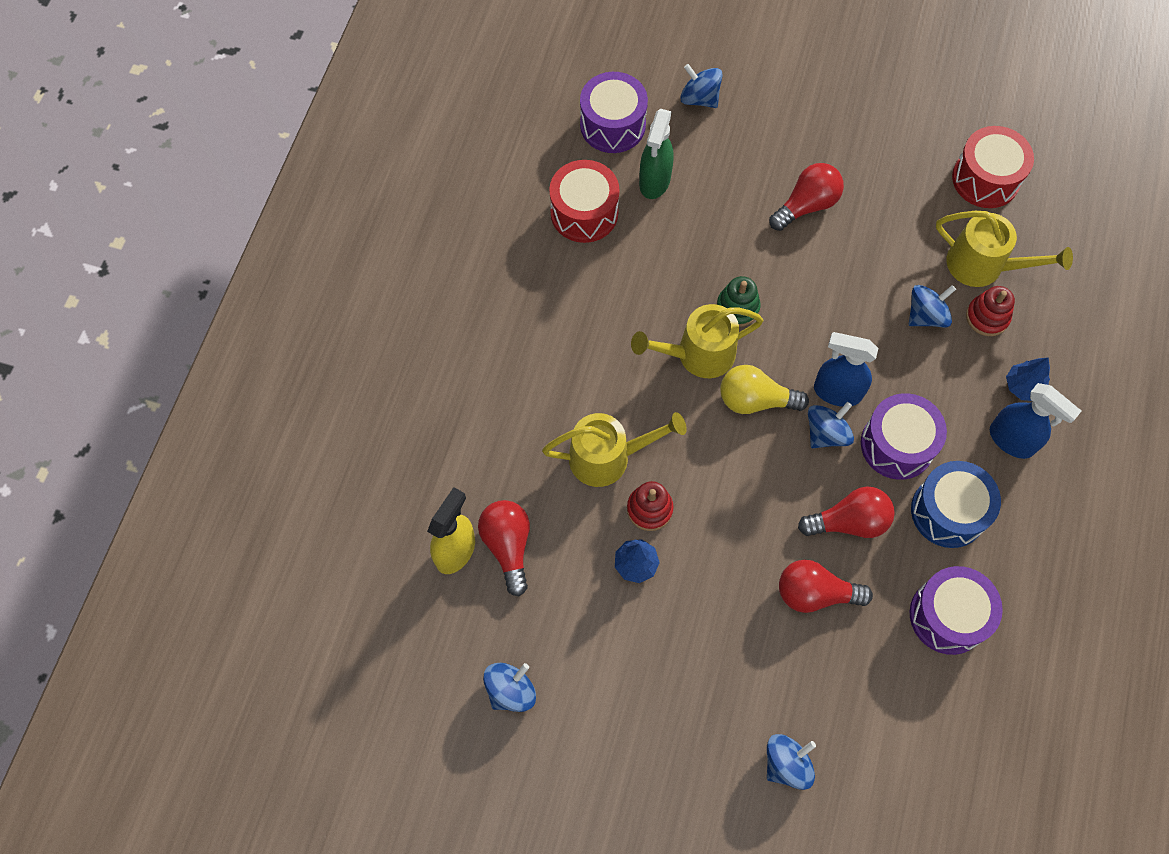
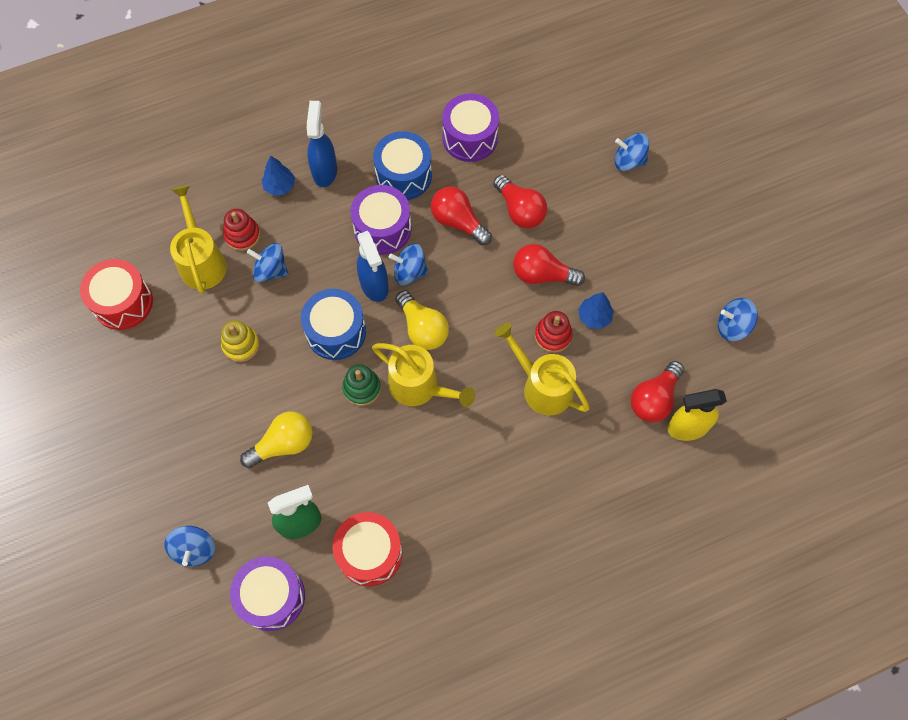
camera: 130 degrees left, 0 degrees up
(736, 214) = (283, 444): none -> yellow light bulb
(806, 205) = (238, 402): red light bulb -> red light bulb (542, 275)
(813, 325) = (336, 332): none -> blue drum
(863, 242) = (241, 345): none -> yellow stacking toy

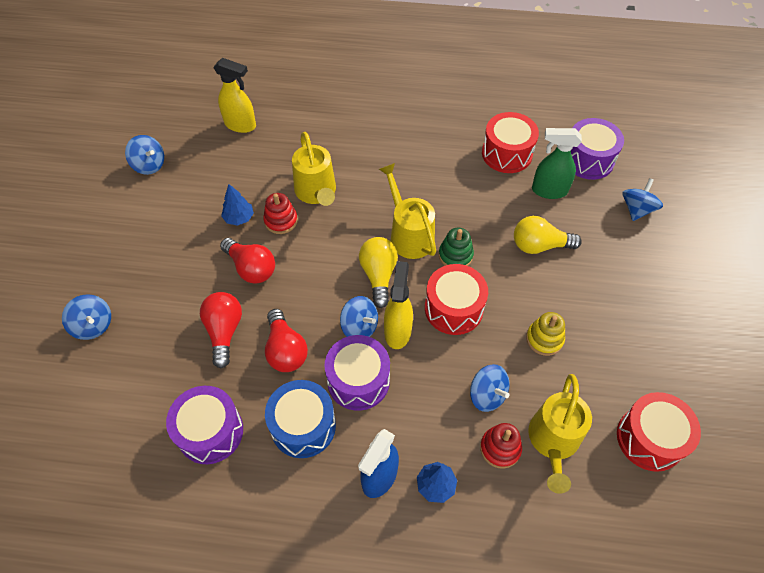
camera: 150 degrees left, 10 degrees down
(336, 332) = (453, 308): blue drum -> red drum
(374, 285) = (398, 331): blue spray bottle -> yellow spray bottle
(654, 399) = (246, 149): red light bulb -> none

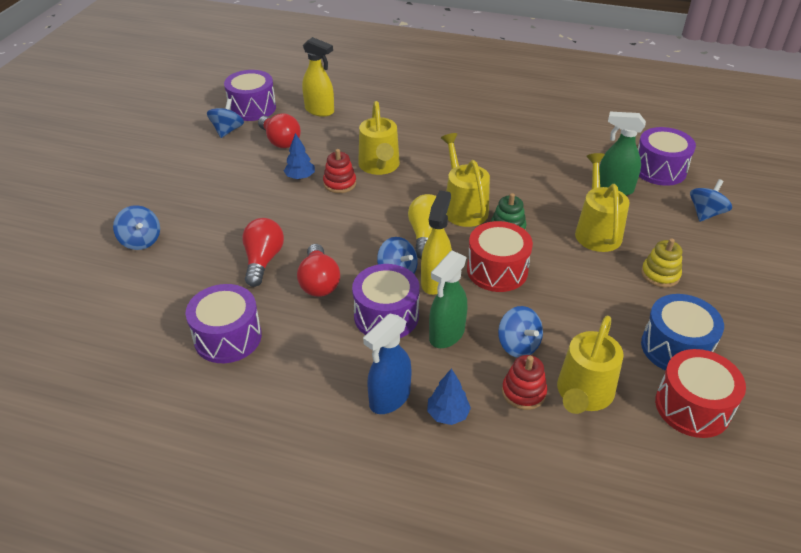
camera: 10 degrees right, 15 degrees down
(149, 165) = (227, 130): blue spinning top -> blue spinning top turned 120 degrees counterclockwise
(169, 130) = (252, 108): none -> purple drum
(251, 268) = (302, 215): red light bulb -> red light bulb (280, 141)
(303, 426) = (321, 345): blue drum -> blue drum (675, 348)
(419, 394) = (446, 335): none -> green spray bottle
(507, 154) = (575, 156): red drum -> none
(539, 245) = (596, 230): yellow light bulb -> yellow watering can
(544, 339) = (588, 306): yellow stacking toy -> yellow stacking toy (660, 274)

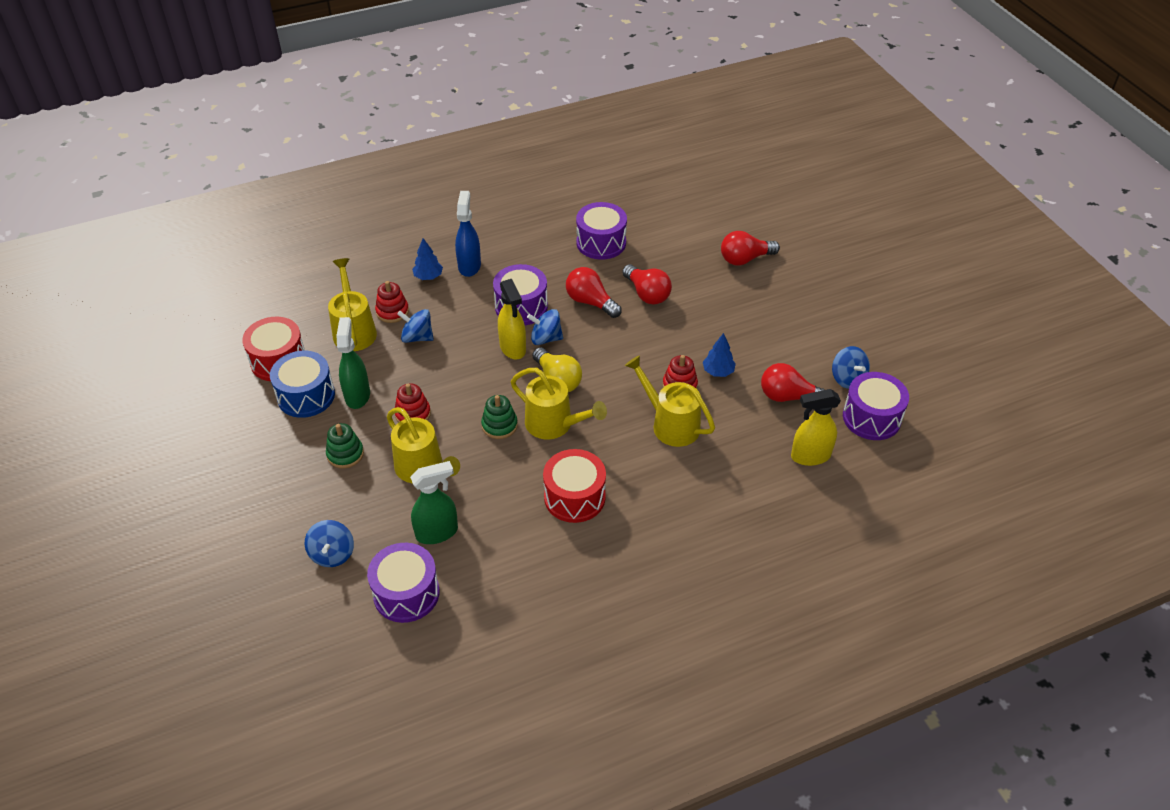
camera: 140 degrees right, 5 degrees up
(141, 241) = (745, 259): blue spinning top -> red light bulb
(446, 335) = (470, 317): green spray bottle -> green spray bottle (357, 395)
(497, 270) = (476, 383): red drum -> red drum (574, 497)
(576, 275) = (413, 414): none -> red stacking toy
(660, 274) = (345, 454): yellow stacking toy -> green stacking toy

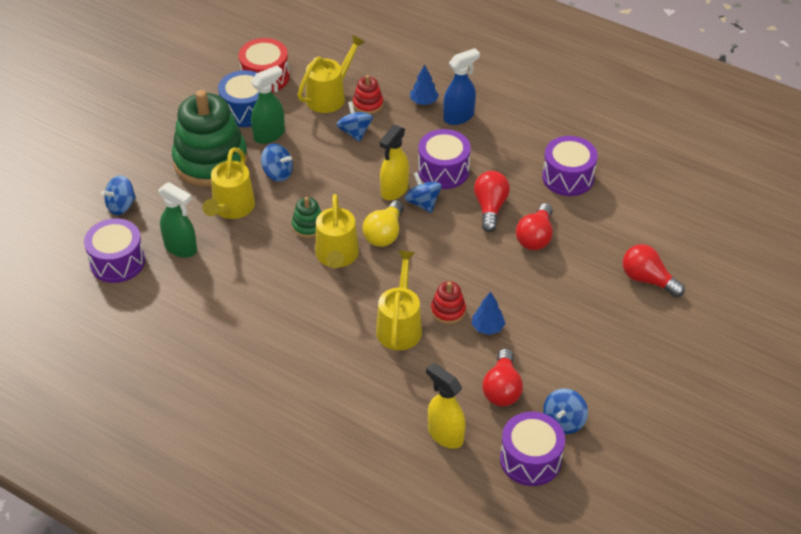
camera: 55 degrees right, 0 degrees up
(345, 454) = (211, 161): green stacking toy -> green stacking toy, size x2.35
(413, 414) = (277, 173): red stacking toy -> blue spinning top
(574, 497) = (275, 306): red drum -> none
(788, 396) = (502, 389): red light bulb -> red light bulb turned 150 degrees counterclockwise

